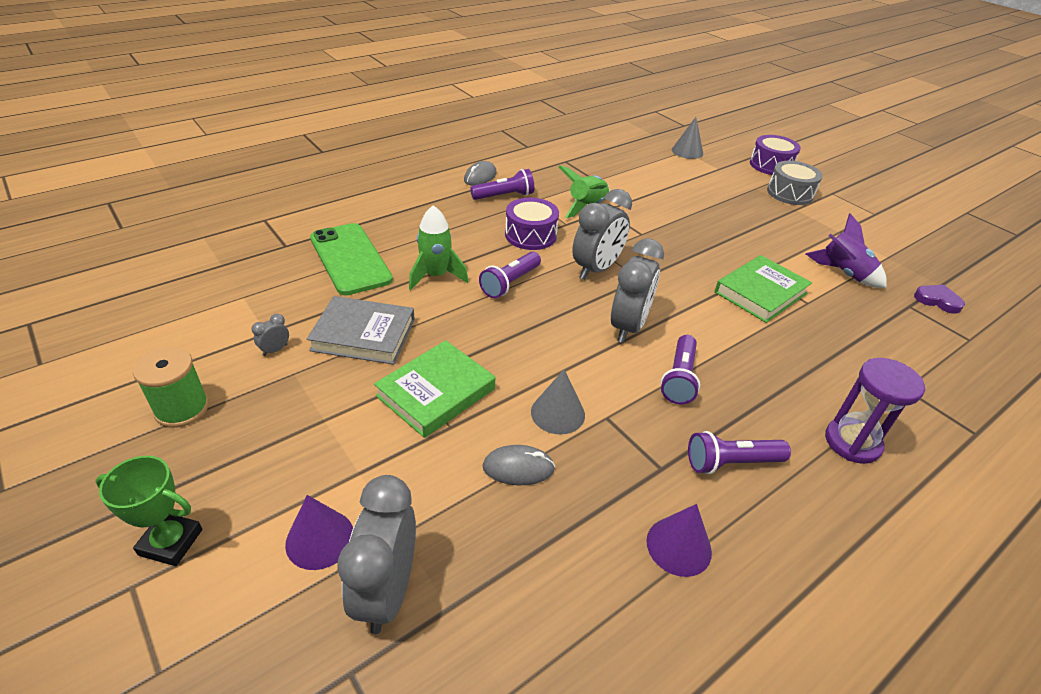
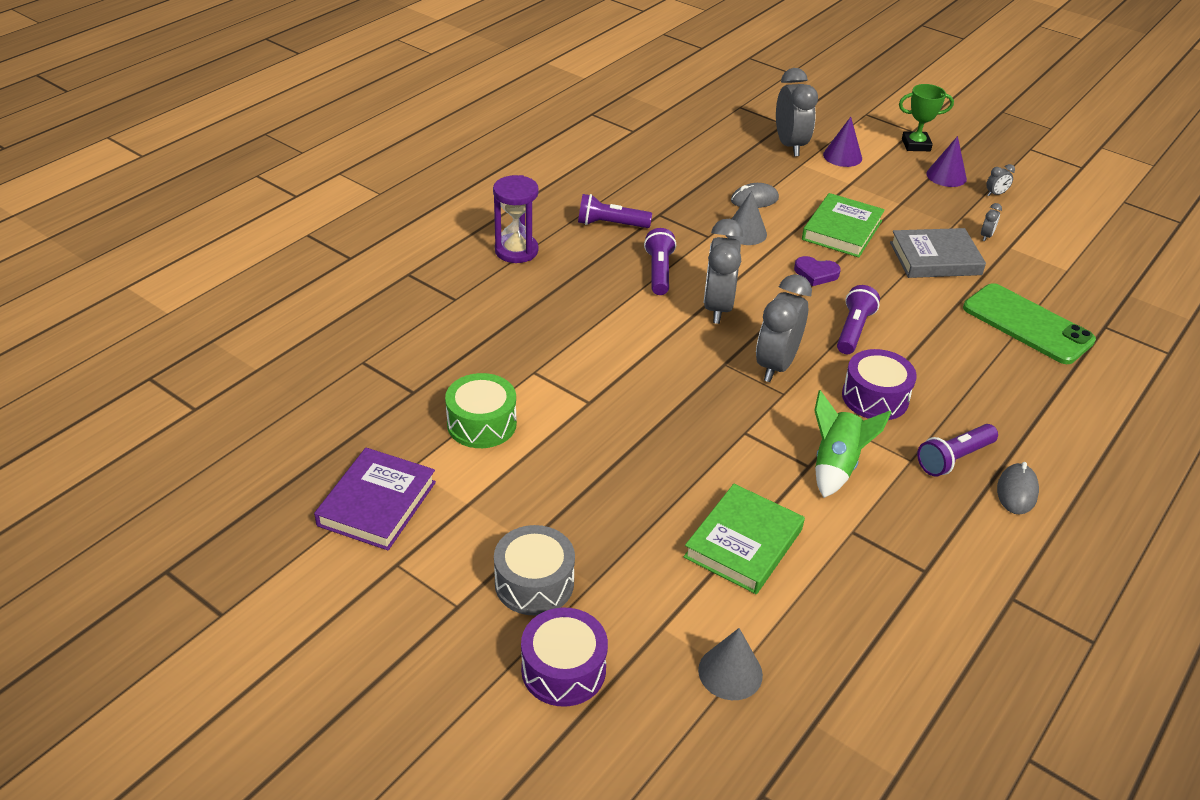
camera: 165 degrees right, 0 degrees up
(182, 408) = (995, 194): green spool -> grey clock
(436, 276) = (929, 323): green rocket -> none
(679, 546) = (639, 182): purple cone -> purple cone (946, 176)
(731, 463) = (610, 224): purple flashlight -> purple flashlight turned 150 degrees counterclockwise
(760, 293) = (587, 373): green book -> green book (743, 543)
(843, 273) = (481, 424): purple rocket -> green drum
(902, 242) = (377, 503): none -> purple book
(937, 300) = (374, 406): purple heart -> purple heart (816, 273)

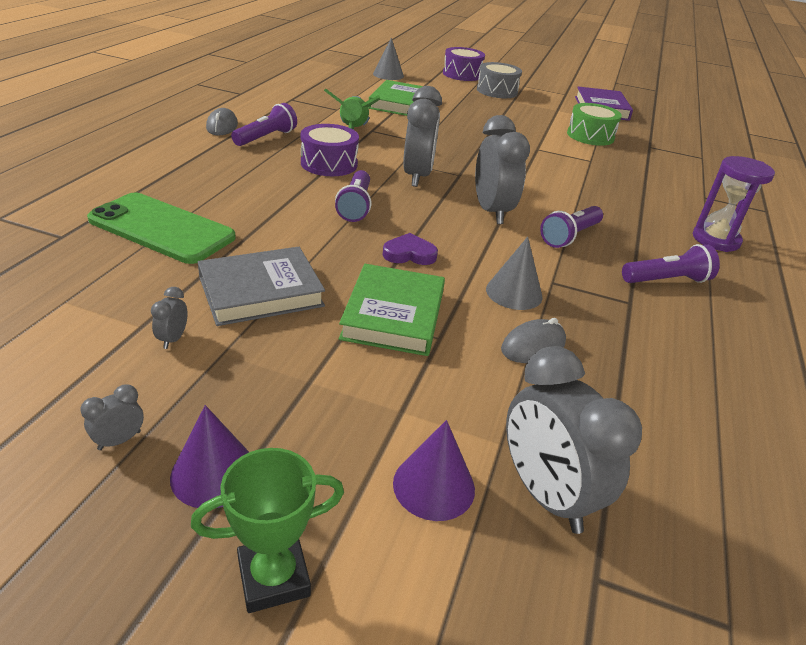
camera: 160 degrees right, 5 degrees down
(659, 272) = (570, 236): purple flashlight -> purple flashlight turned 60 degrees clockwise

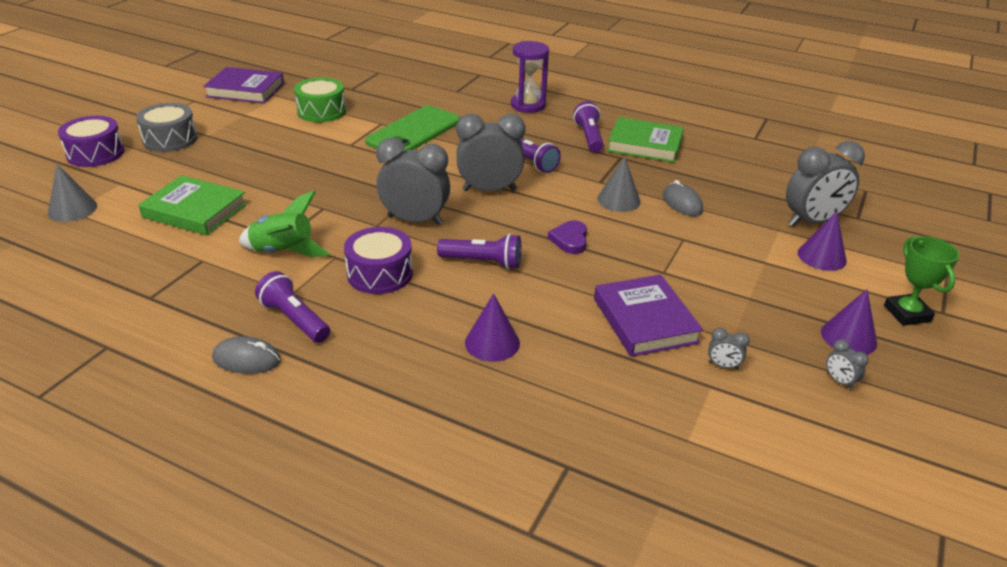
camera: 80 degrees left, 0 degrees up
(162, 228) = (542, 389): green phone -> green phone (414, 132)
(231, 208) = (492, 342): none -> purple cone
(261, 292) = (645, 320): grey book -> purple book
(393, 315) = (661, 256): green book -> green book (644, 145)

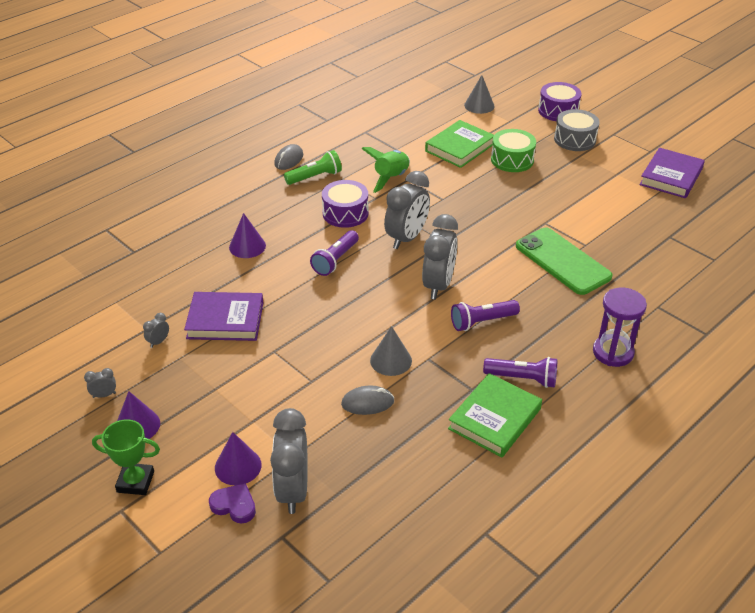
camera: 110 degrees right, 5 degrees up
(294, 319) = (315, 177): purple flashlight -> green flashlight
(321, 111) = (617, 214): green drum -> green drum (512, 160)
(570, 240) = (342, 311): purple heart -> purple heart (234, 505)

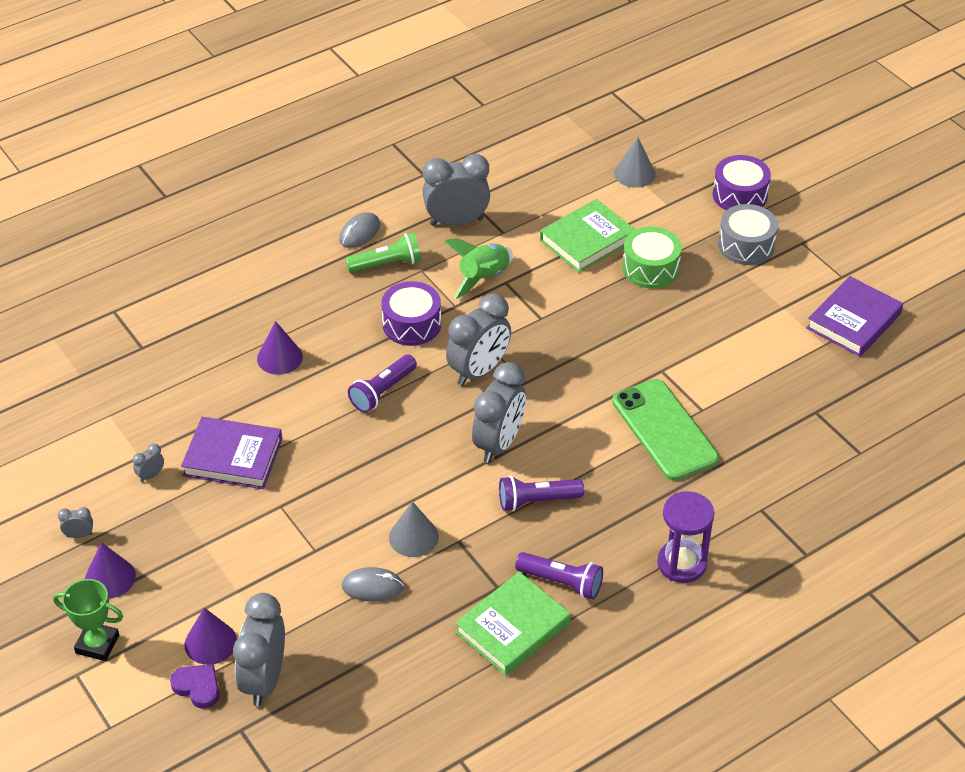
camera: 10 degrees right, 5 degrees up
(359, 146) = (456, 221): none -> grey clock

